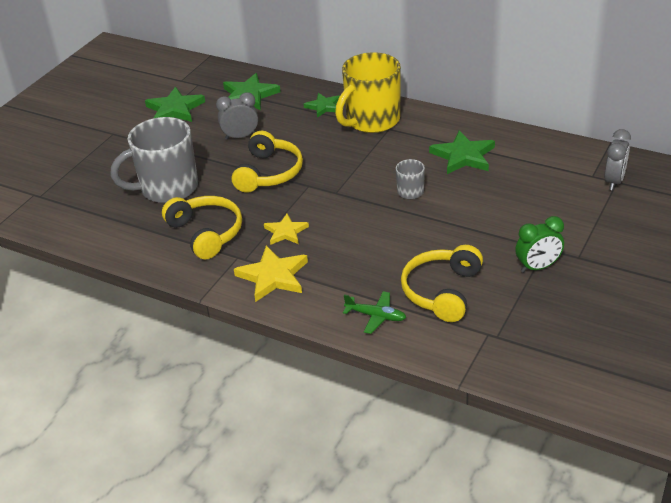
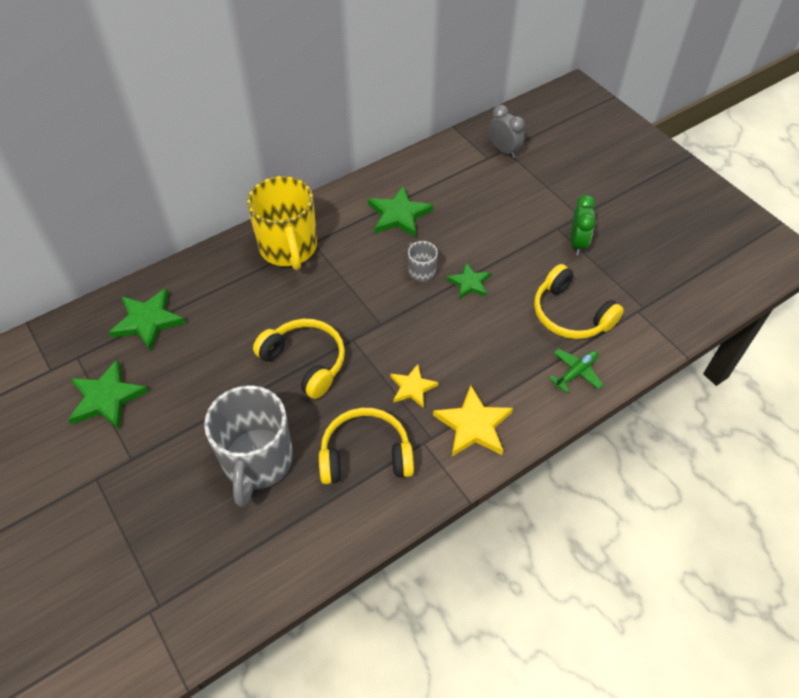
camera: 65 degrees left, 15 degrees up
(240, 136) = (219, 359): grey clock -> none
(324, 106) = (230, 271): green star -> green star (469, 283)

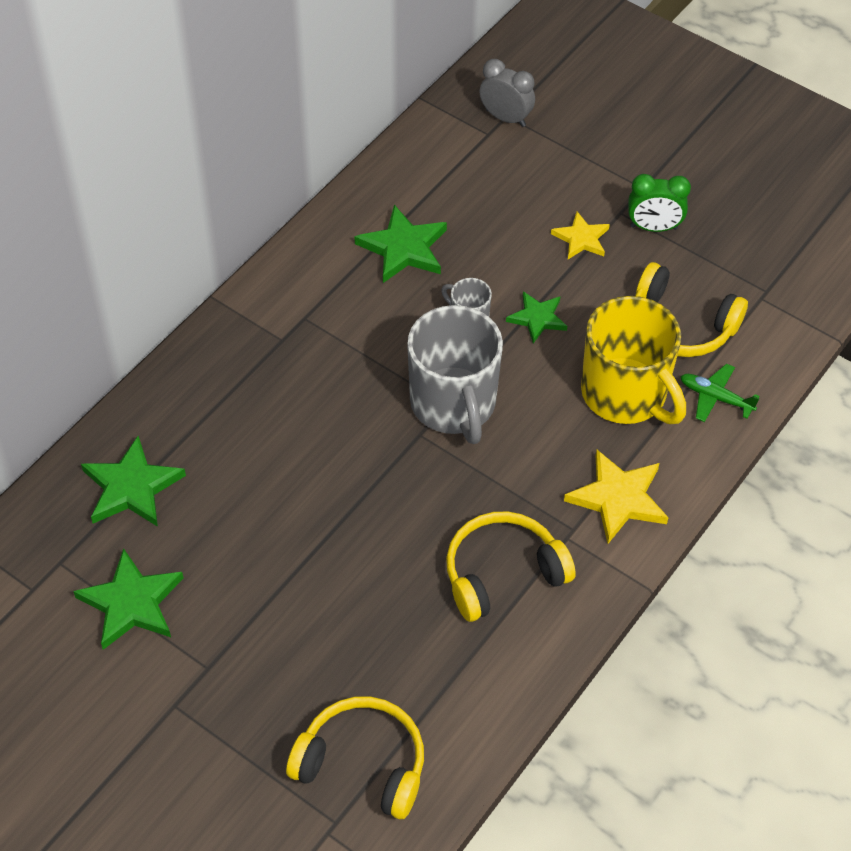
camera: 20 degrees left, 0 degrees up
(257, 461) = (371, 621): grey mug -> grey mug (453, 404)
(288, 248) = (274, 334): yellow mug -> yellow mug (625, 394)
(305, 362) = (372, 480): yellow headphones -> yellow headphones (362, 764)
(412, 387) = (523, 474): yellow star -> yellow star (581, 239)
(576, 372) = (715, 397): green plane -> green plane turned 90 degrees counterclockwise
(577, 243) = (653, 227): green clock -> green clock turned 105 degrees clockwise

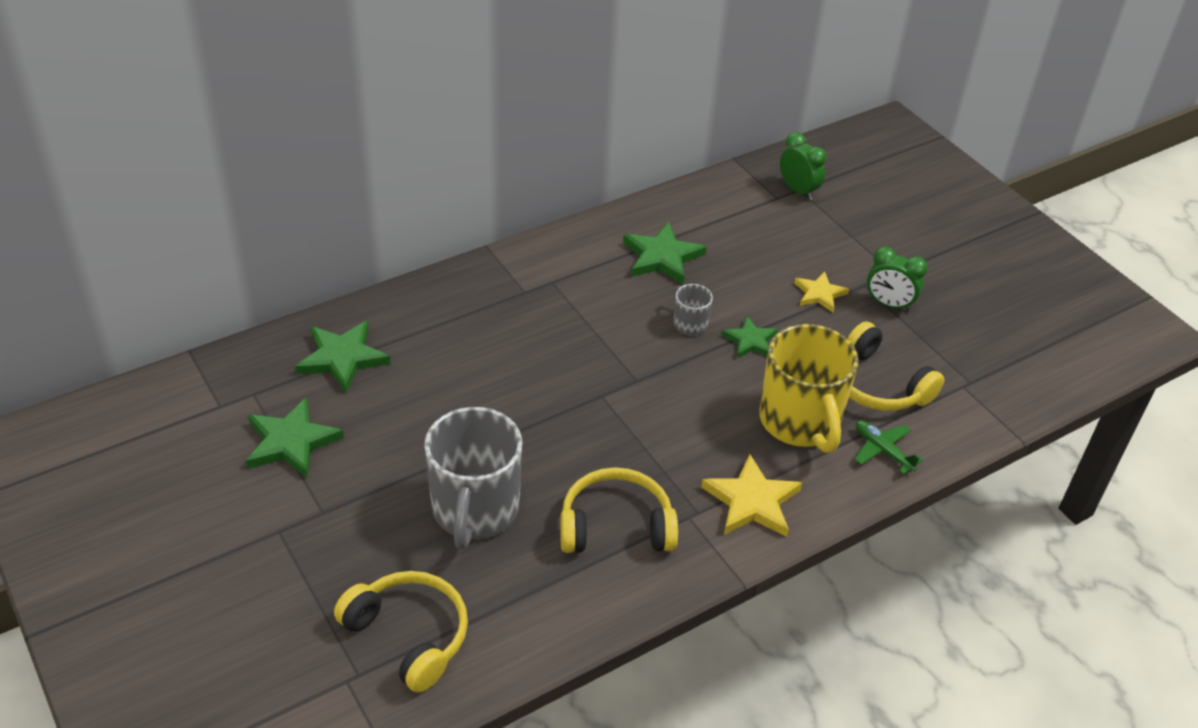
camera: 20 degrees right, 10 degrees down
(453, 404) = (643, 382): grey mug -> grey mug (475, 510)
(505, 118) = (798, 190): grey clock -> green clock

